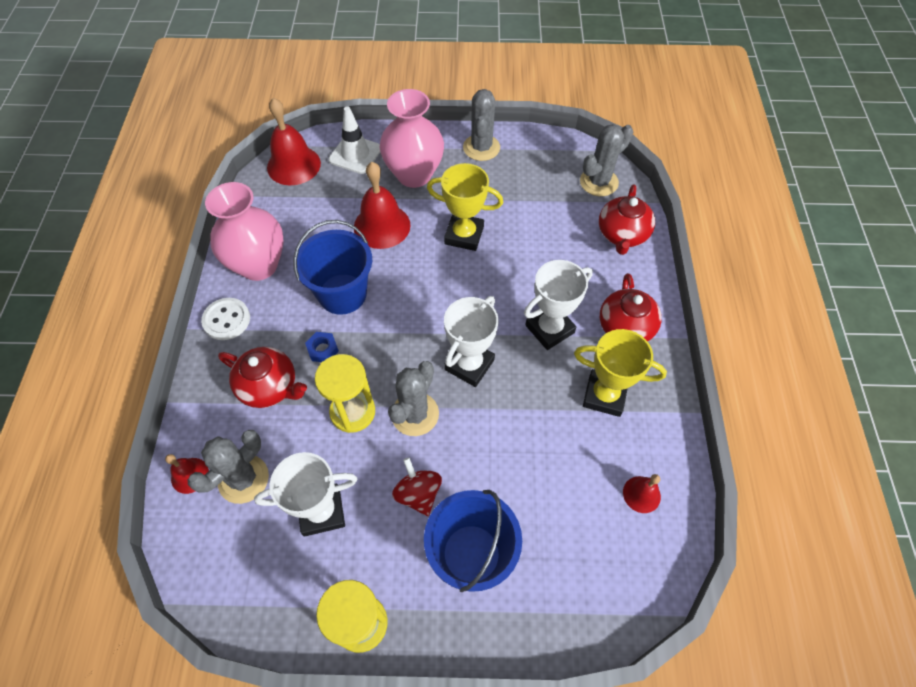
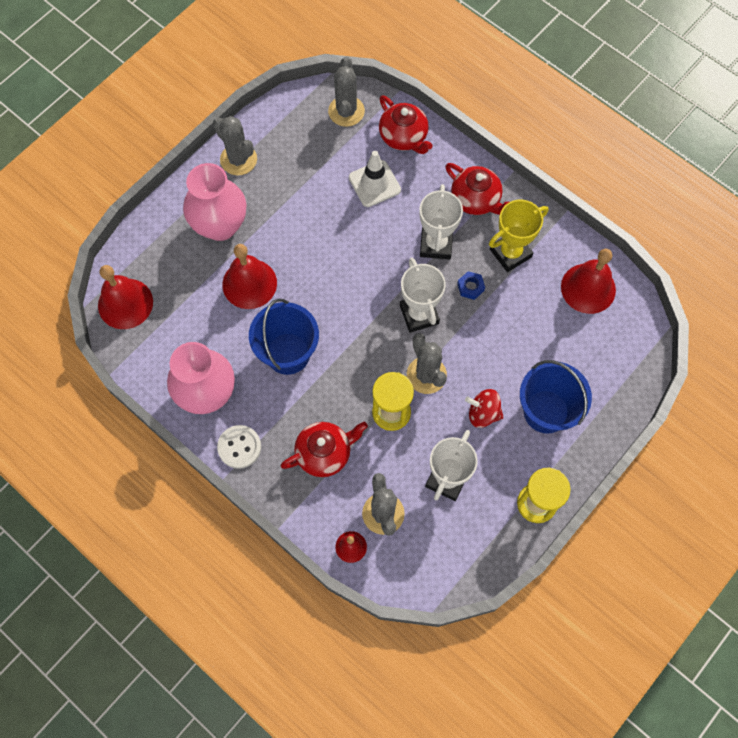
camera: 50 degrees left, 10 degrees up
(323, 349) = (324, 398): blue nut -> blue nut (470, 287)
(355, 154) = (158, 251): white traffic cone -> white traffic cone (374, 184)
(464, 235) = (310, 235): yellow trophy -> none
(641, 494) = (588, 288): red bell -> red bell, size x1.91

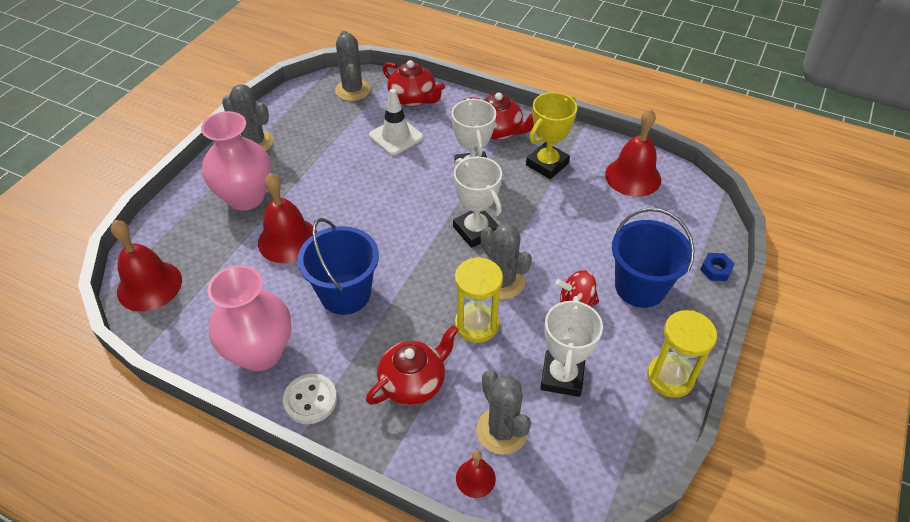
camera: 15 degrees left, 20 degrees down
(470, 287) = (519, 198): blue nut -> blue nut (715, 270)

